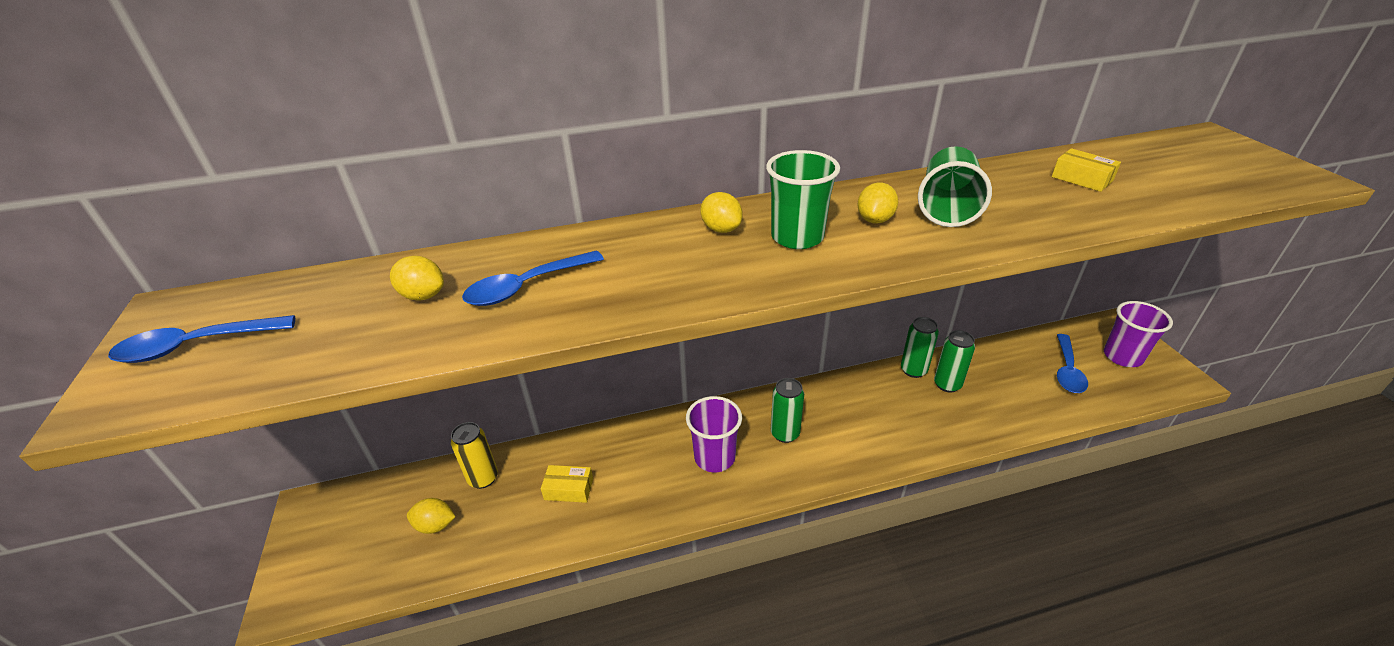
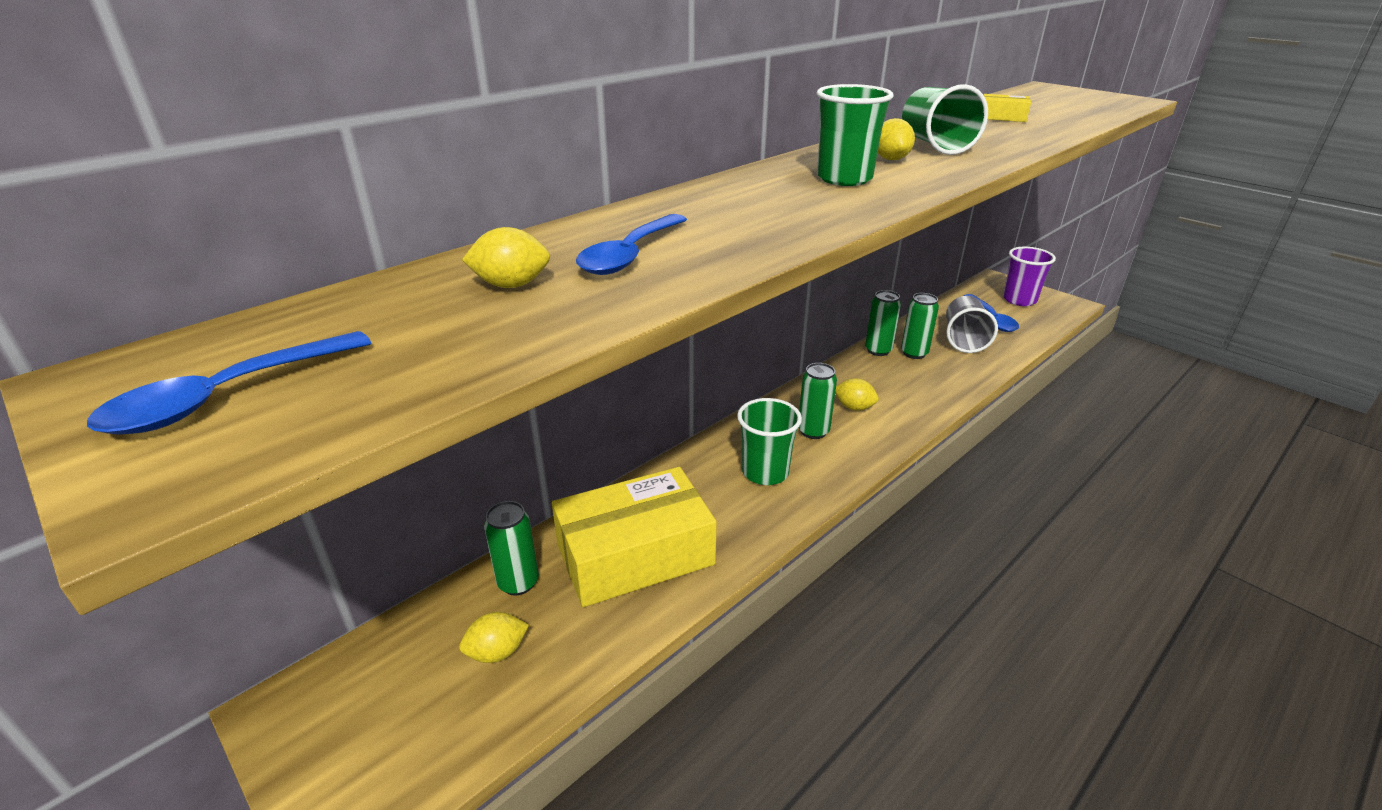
camera: 30 degrees left, 5 degrees down
(483, 478) = (518, 582): yellow can -> green can
(569, 489) = (635, 554): yellow box -> yellow box, size x2.48
(714, 457) = (765, 472): purple cup -> green cup
(721, 229) = (766, 185): yellow lemon -> yellow lemon (854, 407)
(1014, 385) = (964, 340): none -> grey cup

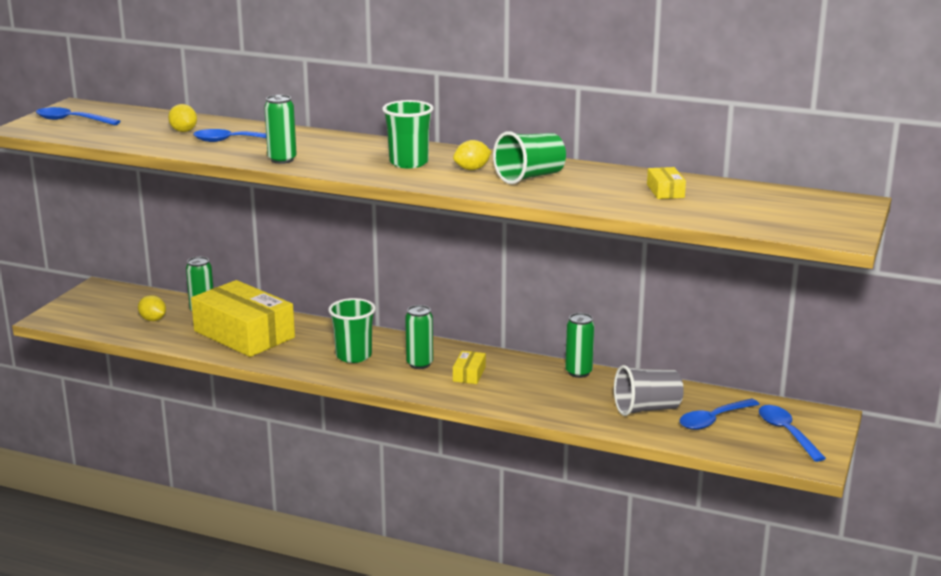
camera: 65 degrees right, 10 degrees down
(854, 407) = (469, 374): yellow lemon -> yellow box
(914, 353) = (591, 388): green can -> green can (282, 160)
(1019, 300) = (786, 433): purple cup -> blue spoon

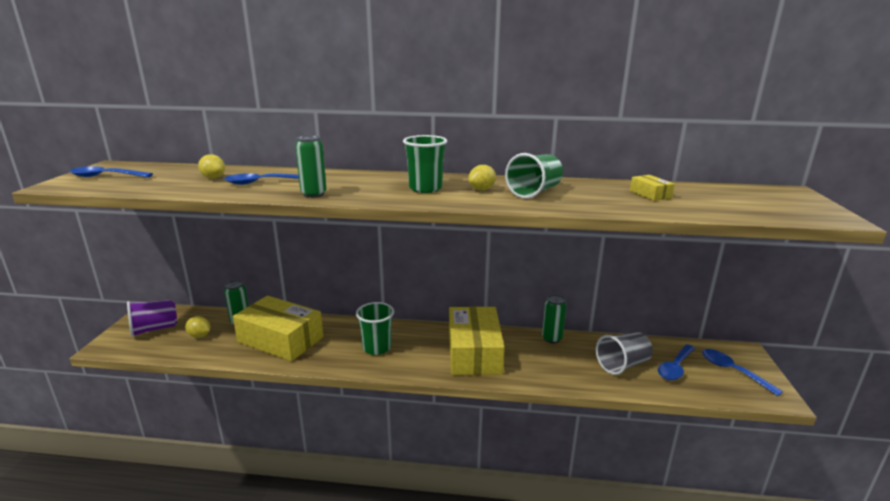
camera: 15 degrees left, 0 degrees up
(103, 307) = (154, 329): none -> purple cup
(419, 364) = (431, 348): green can -> none
(469, 374) = (474, 352): yellow box -> yellow box, size x2.48

